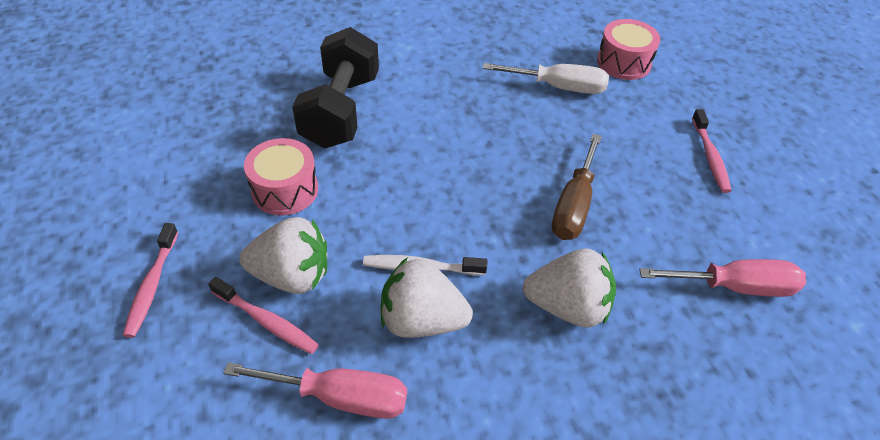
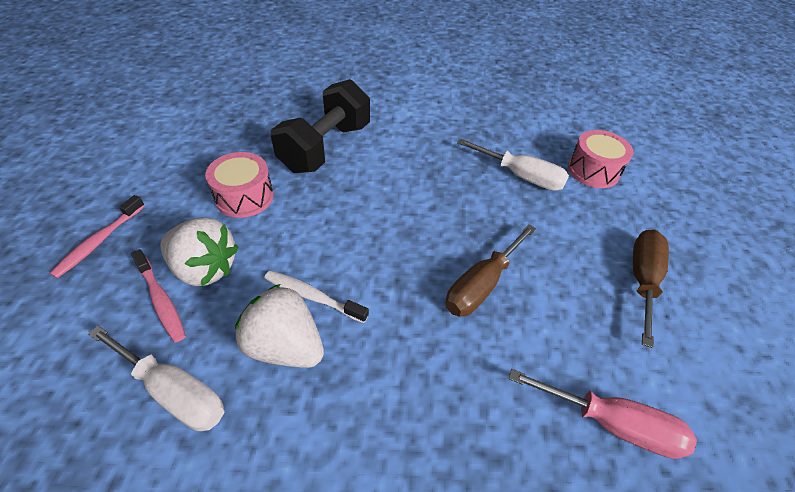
camera: 20 degrees right, 0 degrees up
(340, 397) = (174, 391): pink screwdriver -> white screwdriver
(567, 306) = (425, 381): white strawberry -> none
(710, 157) = (642, 280): pink toothbrush -> brown screwdriver

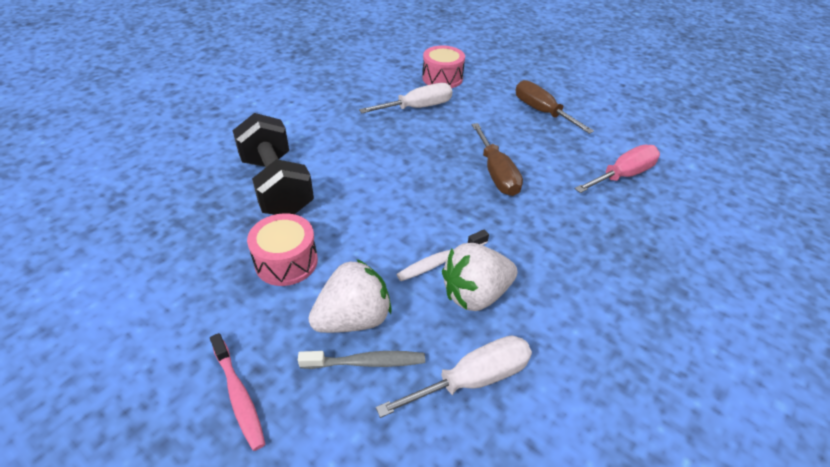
camera: 55 degrees left, 5 degrees down
(161, 300) = (367, 362): pink toothbrush -> grey toothbrush

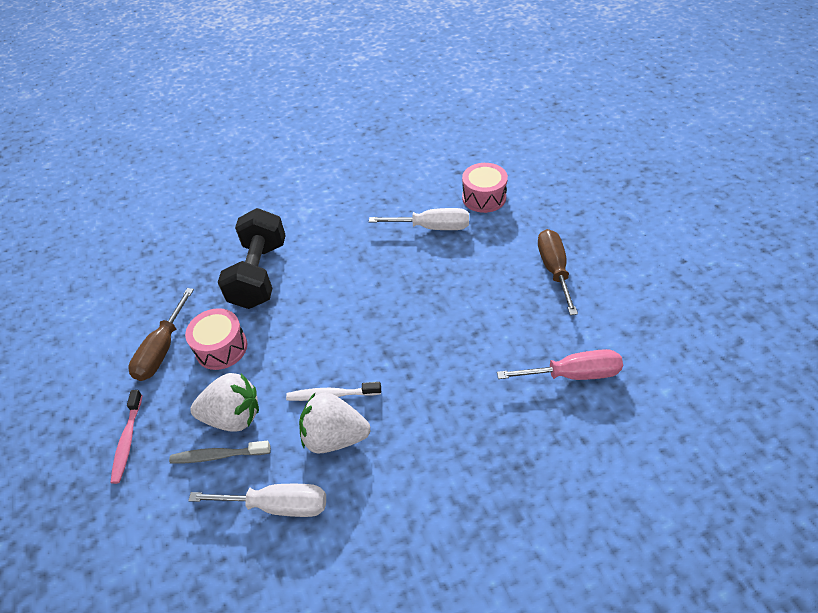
camera: 35 degrees right, 5 degrees up
(367, 362) = (218, 455): grey toothbrush -> grey toothbrush turned 150 degrees clockwise
(496, 173) = (447, 326): brown screwdriver -> brown screwdriver (162, 350)

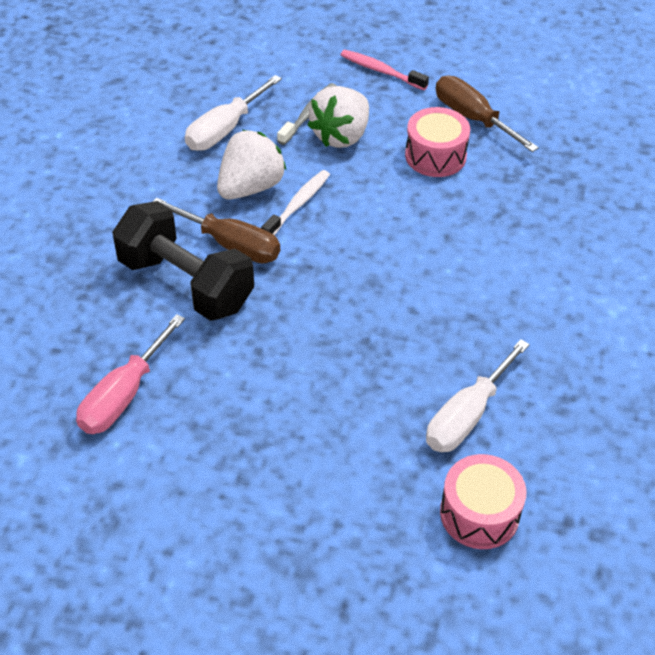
camera: 120 degrees right, 0 degrees up
(259, 274) = (523, 221): black dumbbell -> black dumbbell (186, 283)
(554, 269) = (273, 491): brown screwdriver -> brown screwdriver (231, 245)

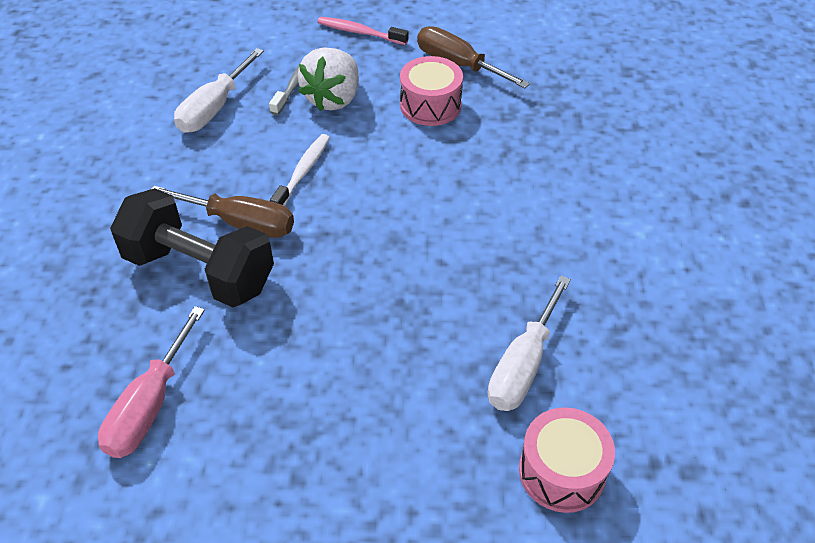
camera: 10 degrees left, 0 degrees up
(250, 187) = (251, 161): white strawberry -> none

